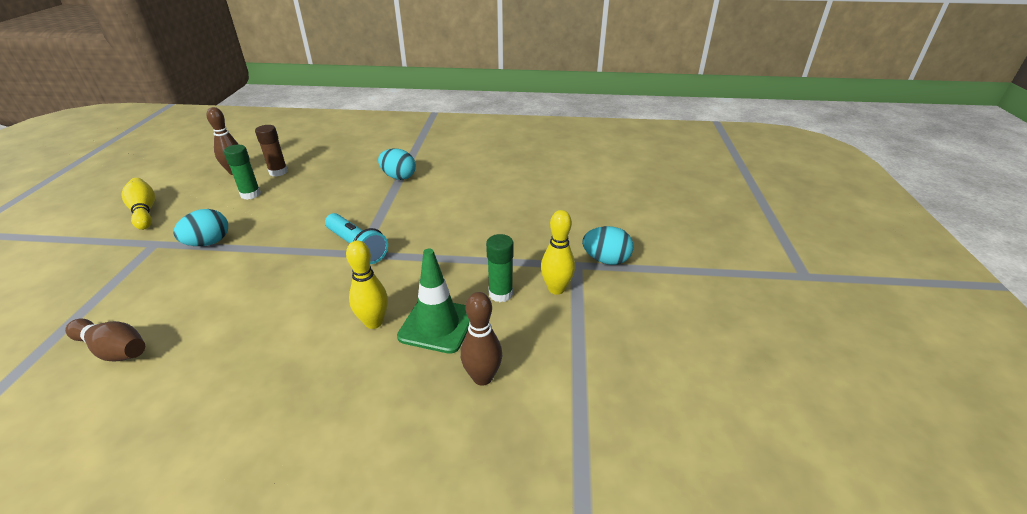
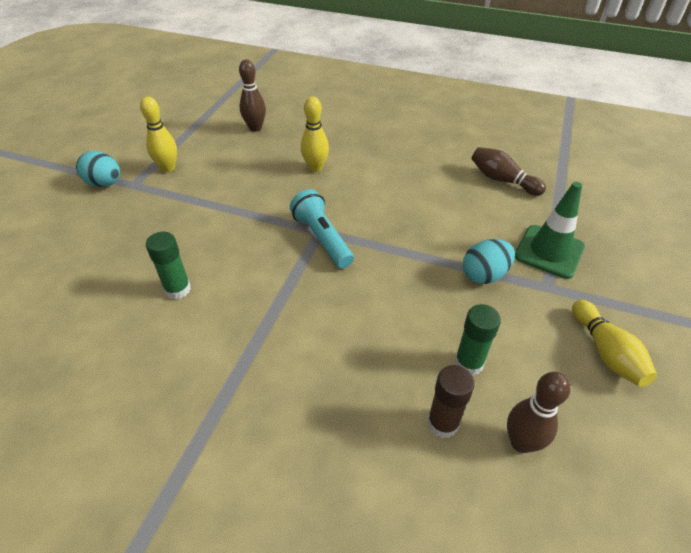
camera: 165 degrees left, 10 degrees up
(398, 177) = (247, 360): turquoise egg -> none
(437, 325) = (270, 159): green traffic cone -> green traffic cone (549, 251)
(500, 294) = (212, 172): green glue stick -> green glue stick (178, 289)

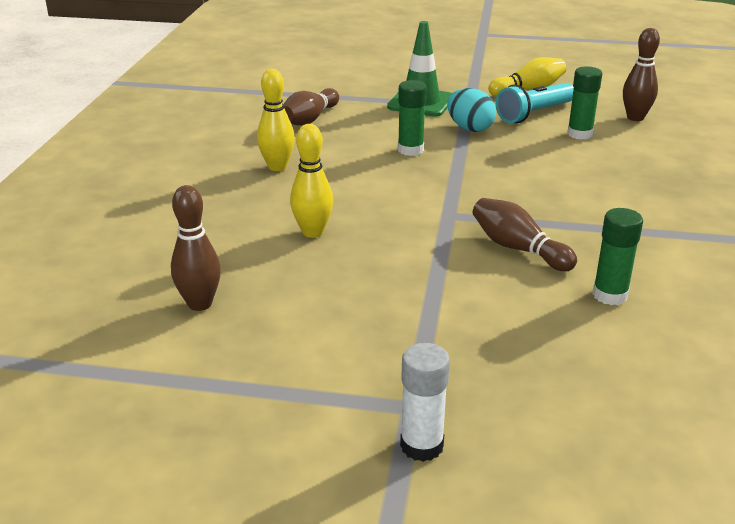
camera: 100 degrees left, 15 degrees down
(105, 183) = (421, 446): turquoise egg -> white glue stick
(168, 168) = (349, 376): yellow bowling pin -> yellow bowling pin (277, 167)
(258, 257) = (518, 248): none -> brown bowling pin
(322, 238) = (461, 211): turquoise flashlight -> turquoise flashlight (534, 114)
(437, 228) = (410, 150): none -> green glue stick
(442, 423) = (645, 142): brown glue stick -> none

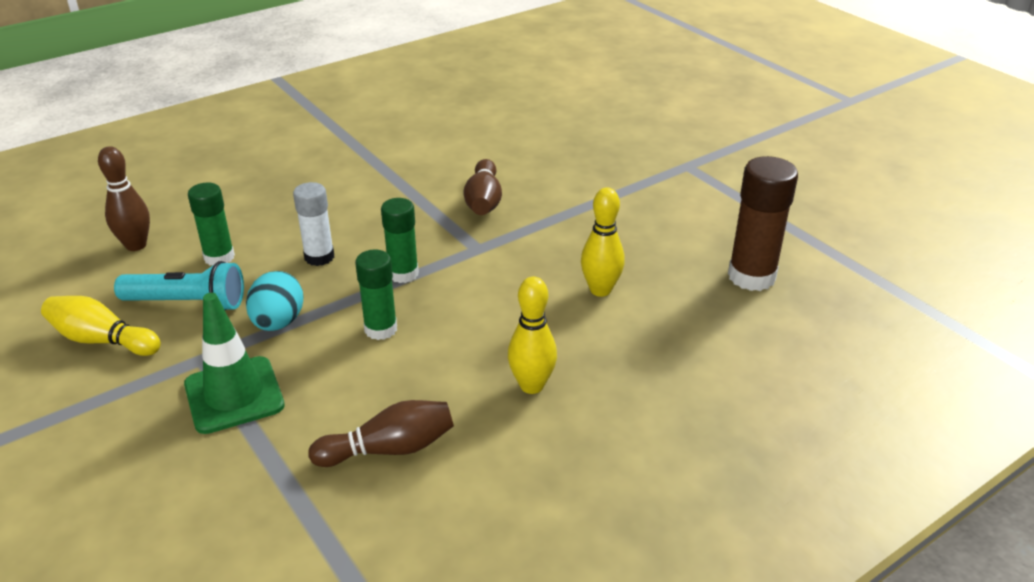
camera: 135 degrees left, 5 degrees up
(200, 304) = (751, 276): brown bowling pin -> brown glue stick
(421, 446) = (704, 151): white glue stick -> white glue stick (319, 257)
(610, 295) = (491, 154): green glue stick -> green glue stick (403, 274)

